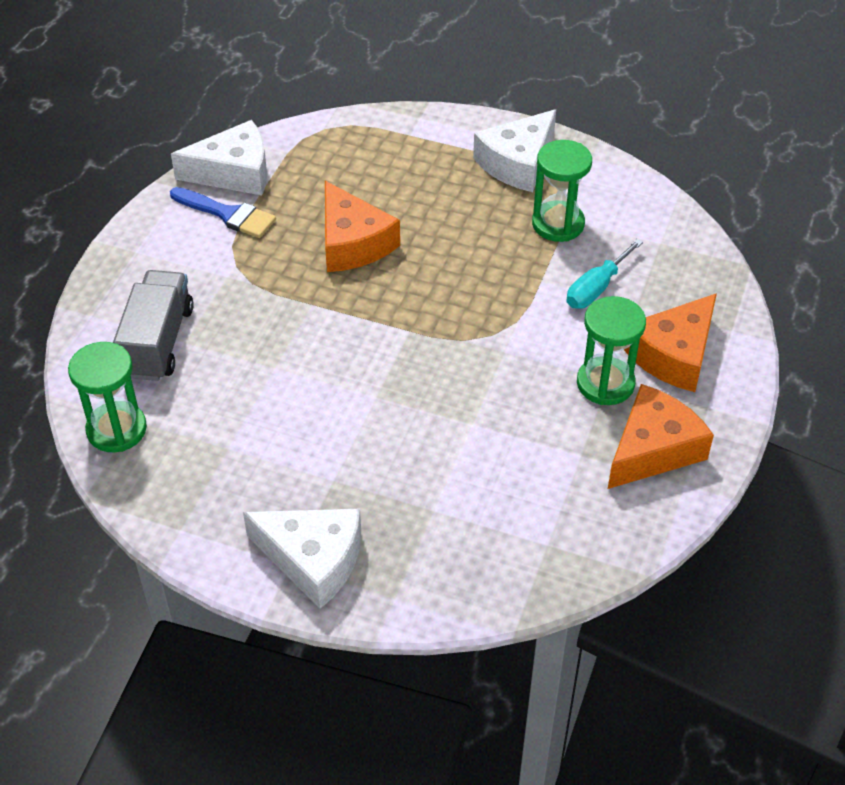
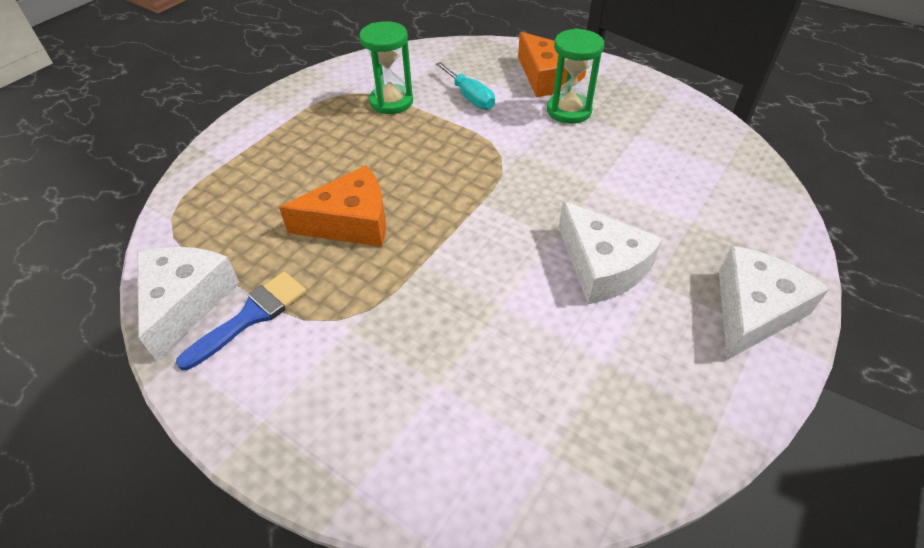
camera: 75 degrees left, 0 degrees up
(116, 429) = (564, 475): green hourglass -> none
(158, 342) = (430, 411): grey truck -> none
(517, 163) = (307, 109): white cheese -> white cheese (602, 266)
(653, 449) = (636, 102): orange cheese -> none

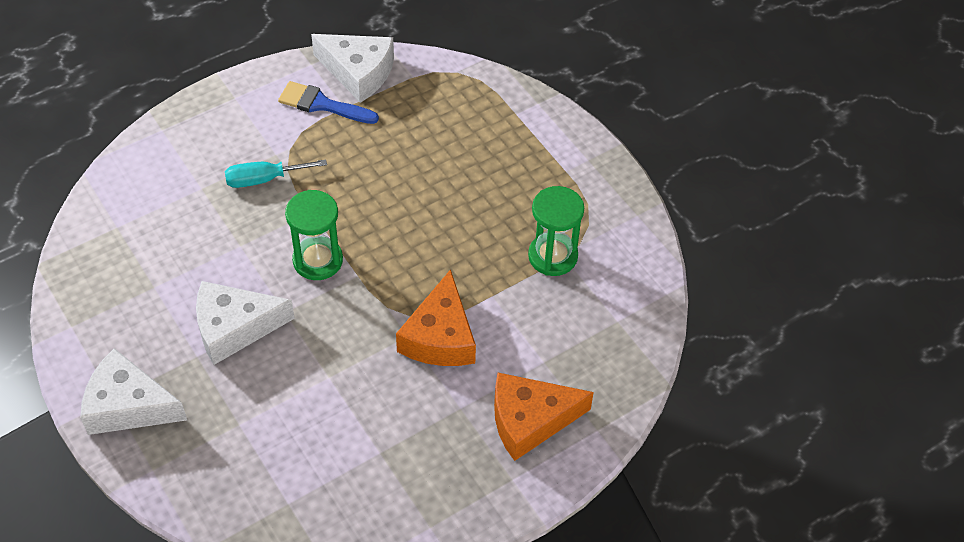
camera: 110 degrees right, 5 degrees up
(251, 316) = (322, 104): blue brush -> blue brush turned 135 degrees clockwise
(350, 222) = (386, 180): orange cheese -> orange cheese (440, 336)
(470, 97) = (527, 328): turquoise screwdriver -> turquoise screwdriver (264, 179)
(569, 111) = (454, 409): green hourglass -> green hourglass (318, 260)
(753, 310) = (128, 405): white cheese -> white cheese turned 135 degrees clockwise

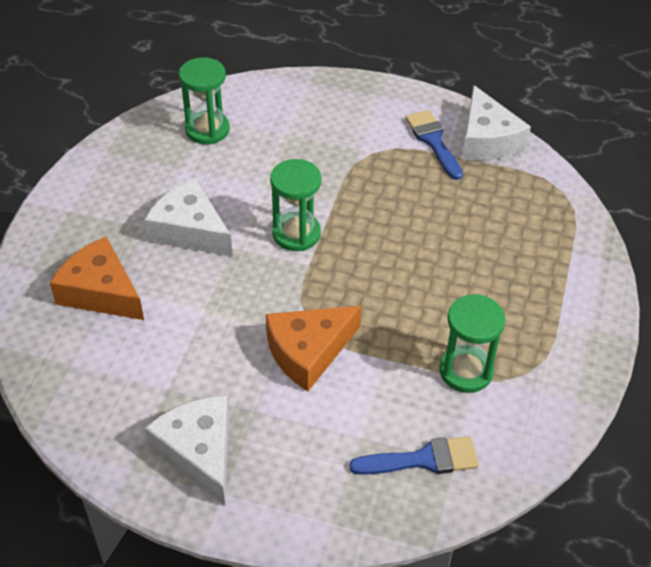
camera: 50 degrees right, 5 degrees down
(128, 405) = (71, 222): white cheese -> white cheese (199, 452)
(133, 237) = (207, 130): none -> green hourglass
(264, 179) = (331, 157): turquoise screwdriver -> none
(530, 420) = (292, 467): orange cheese -> orange cheese (101, 292)
(599, 337) = (423, 459): none -> blue brush

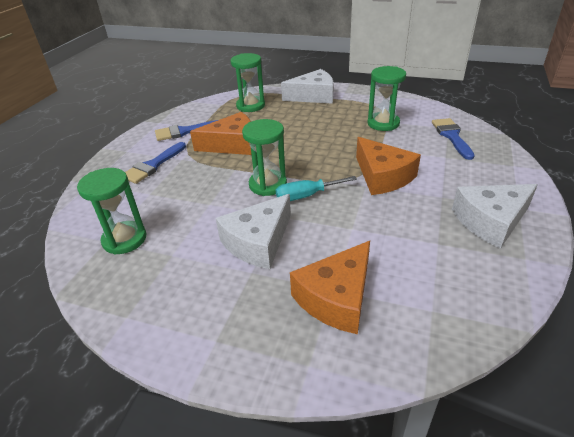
camera: 85 degrees left, 10 degrees down
(269, 271) = (306, 196): none -> turquoise screwdriver
(345, 125) = (153, 165): none -> blue brush
(396, 193) = (232, 145): none -> orange cheese
(486, 139) = (190, 114): white cheese -> white cheese (313, 96)
(521, 204) = (250, 106): none -> green hourglass

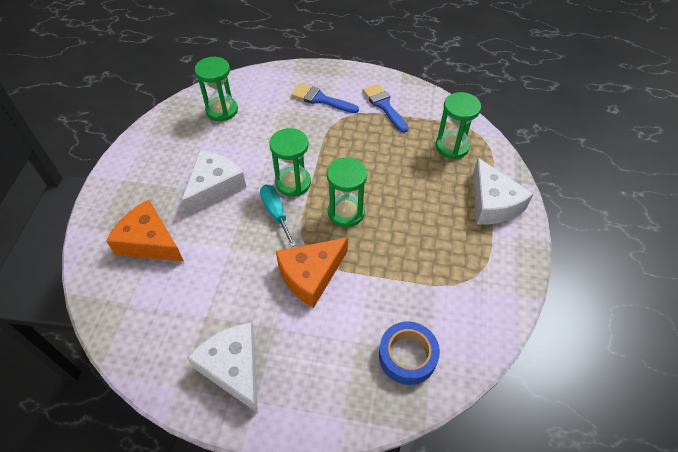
camera: 80 degrees right, 15 degrees up
(232, 145) = (362, 146): orange cheese -> none
(258, 242) = (214, 187): white cheese -> white cheese turned 90 degrees clockwise
(383, 123) = (430, 279): green hourglass -> green hourglass (346, 212)
(452, 136) = (407, 356): blue brush -> blue tape

